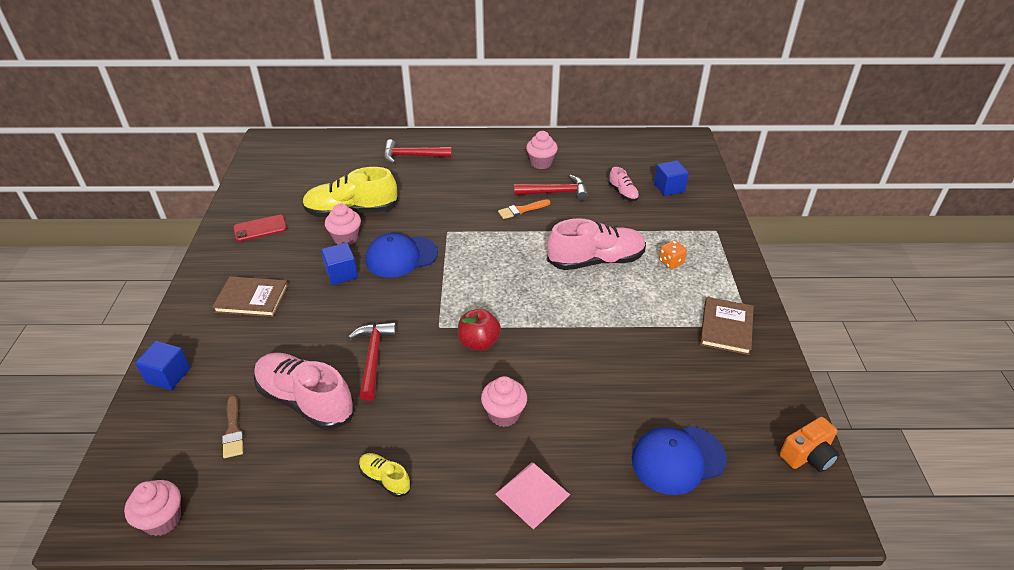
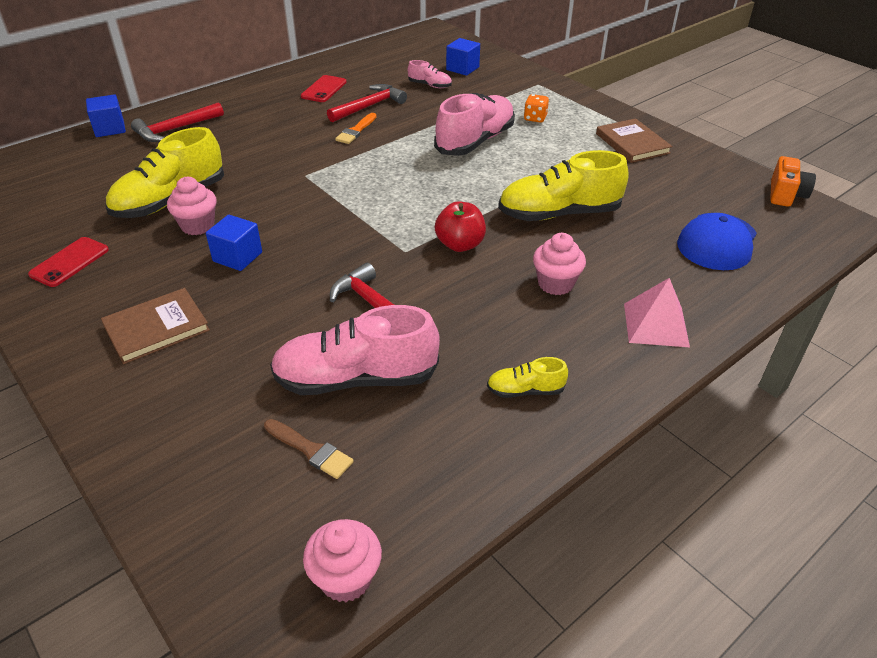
camera: 40 degrees left, 0 degrees up
(168, 375) = (148, 452): blue cube -> blue cube (110, 129)
(401, 257) = (285, 215): blue cap -> none
(541, 163) = (324, 89): pink cupcake -> red phone
(580, 358) = (559, 214): none -> yellow shoe

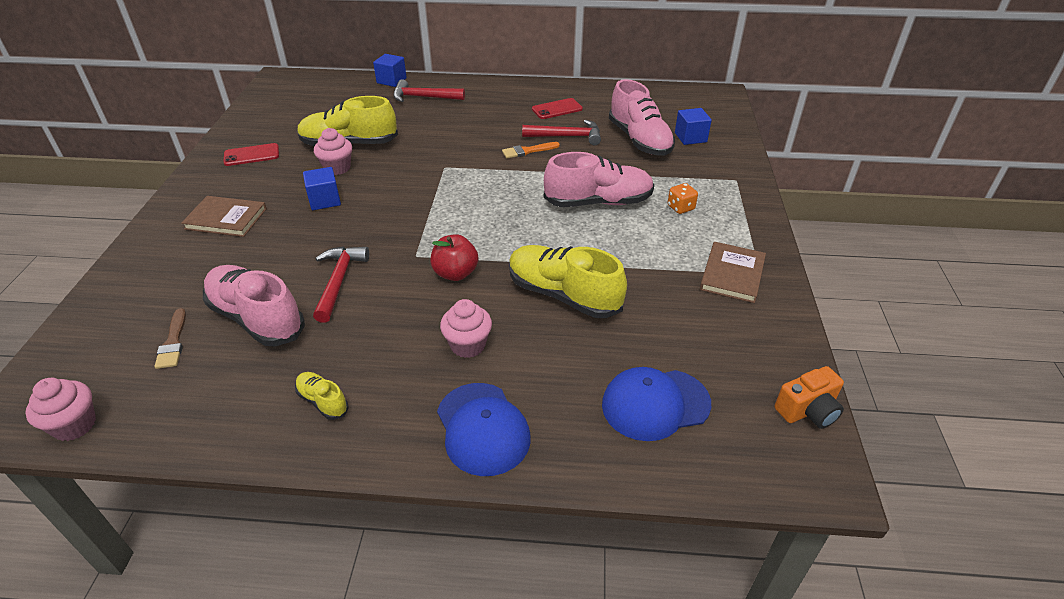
camera: 45 degrees right, 0 degrees up
(429, 85) = (639, 140): pink shoe -> pink shoe, size x2.11
(655, 325) = (482, 428): pink pyramid -> blue cap

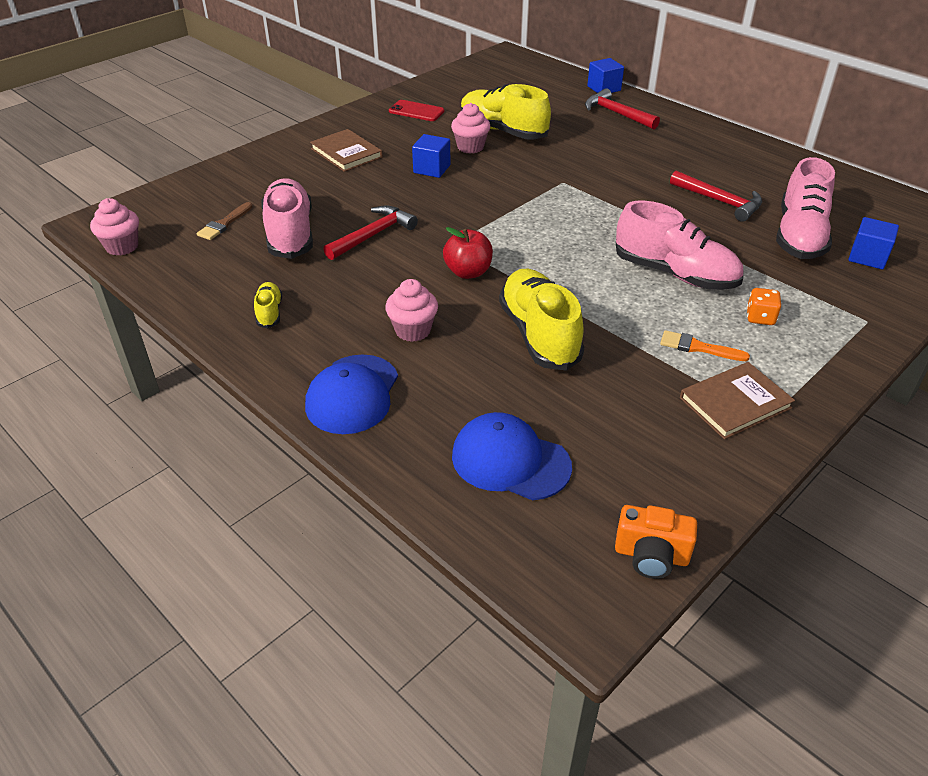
camera: 40 degrees right, 0 degrees up
(527, 151) = (660, 199): orange brush -> orange brush (698, 347)
(557, 109) = (742, 172): red phone -> none

